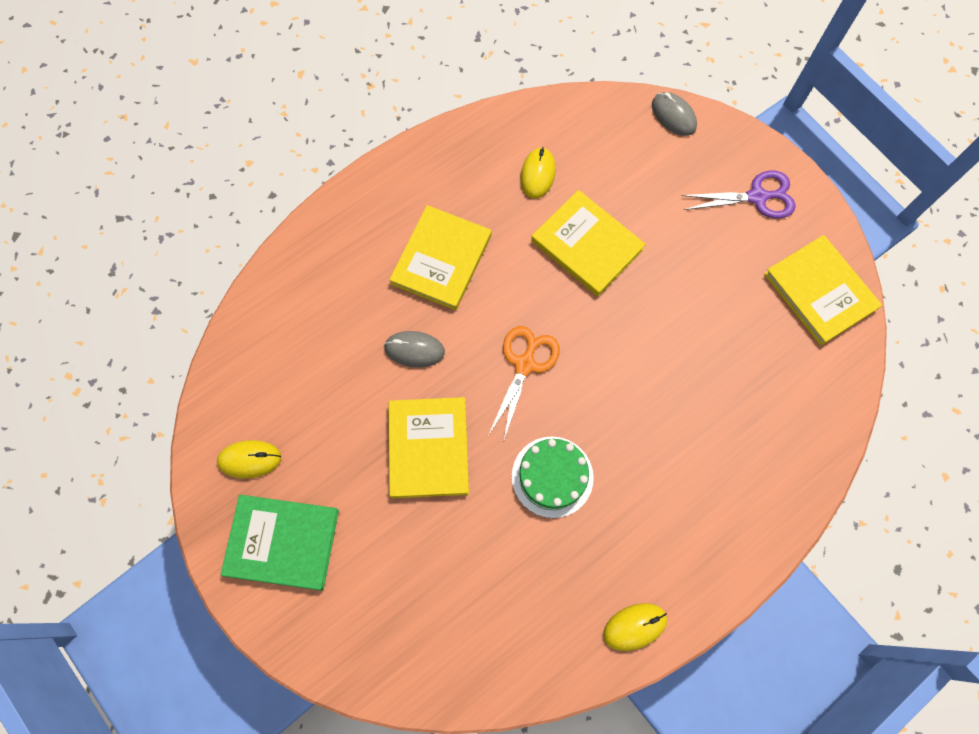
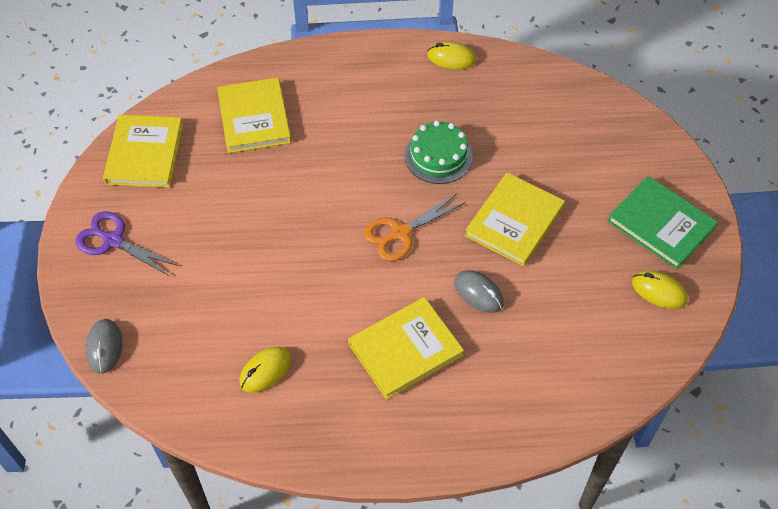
camera: 145 degrees left, 15 degrees down
(587, 245) = (278, 287): yellow book -> yellow book (254, 118)

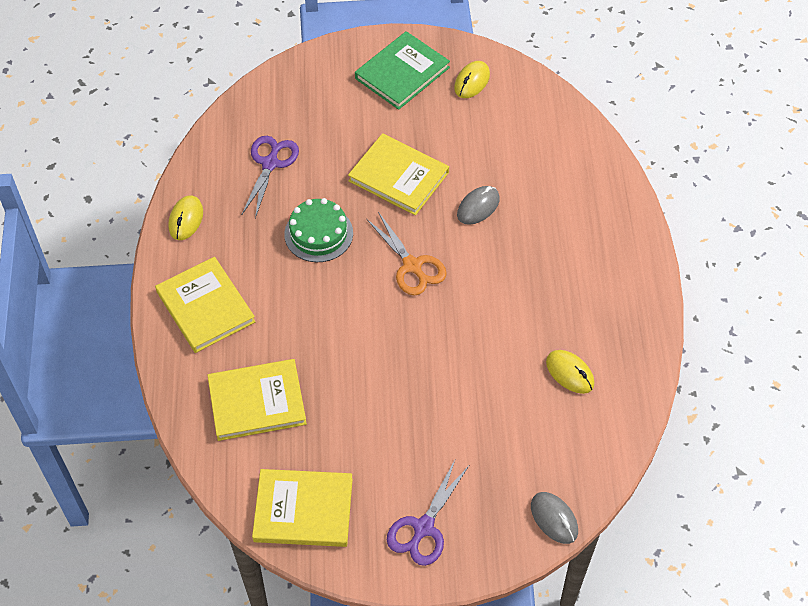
camera: 90 degrees left, 0 degrees up
(104, 347) = (554, 519): grey mouse -> grey mouse turned 60 degrees clockwise
(405, 349) = (540, 263): yellow book -> yellow book (205, 307)
(522, 116) = (270, 164): none -> purple scissors

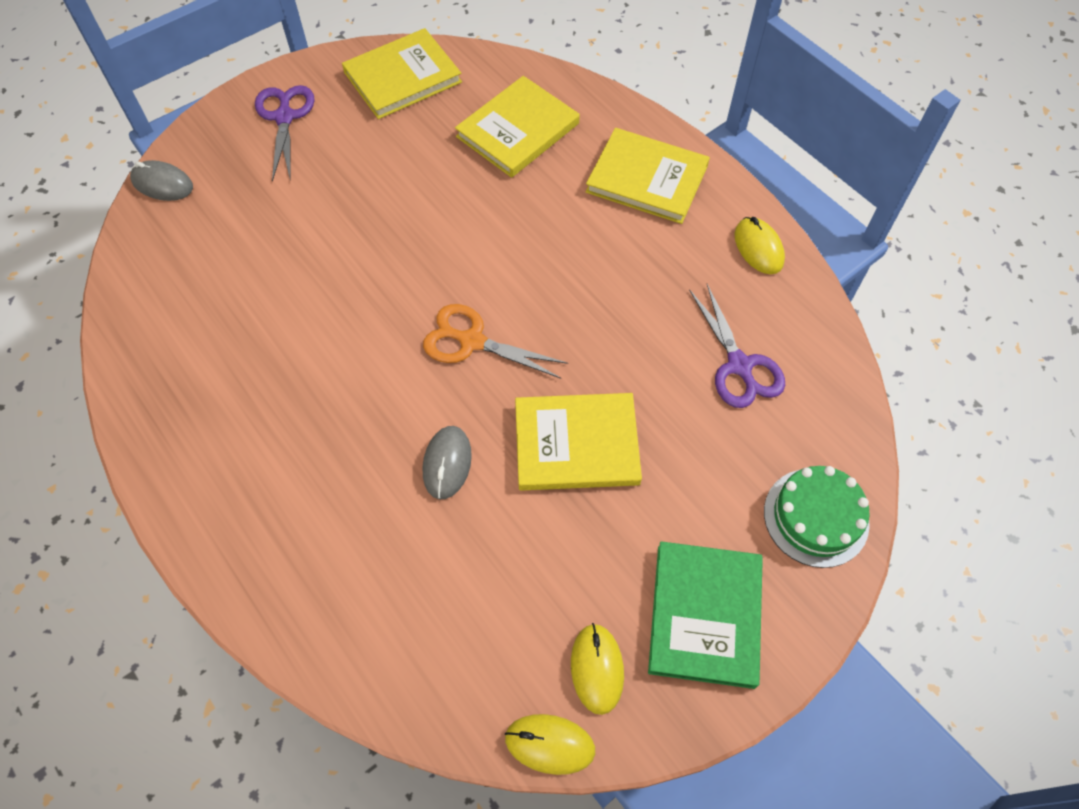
camera: 145 degrees right, 5 degrees up
(318, 234) = (606, 316): green cake -> green cake (816, 517)
(570, 373) = (215, 324): yellow mouse -> yellow mouse (549, 744)

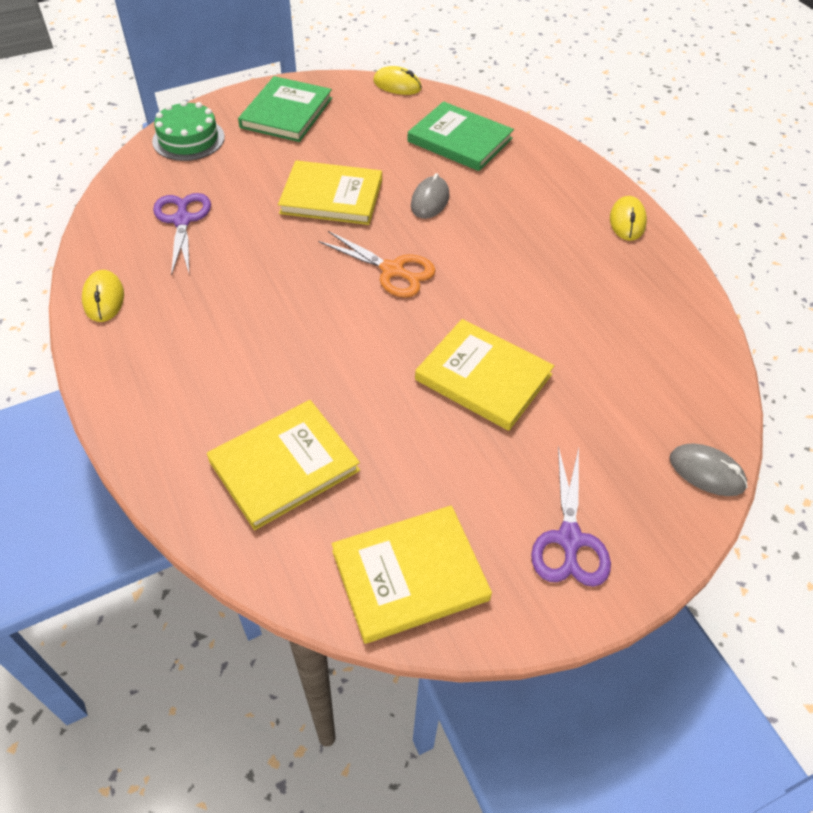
camera: 170 degrees left, 10 degrees down
(422, 607) = (460, 140): none -> green book
(597, 669) = (360, 104): yellow mouse -> yellow mouse (627, 221)
(647, 179) = (168, 381): yellow book -> yellow book (483, 377)

